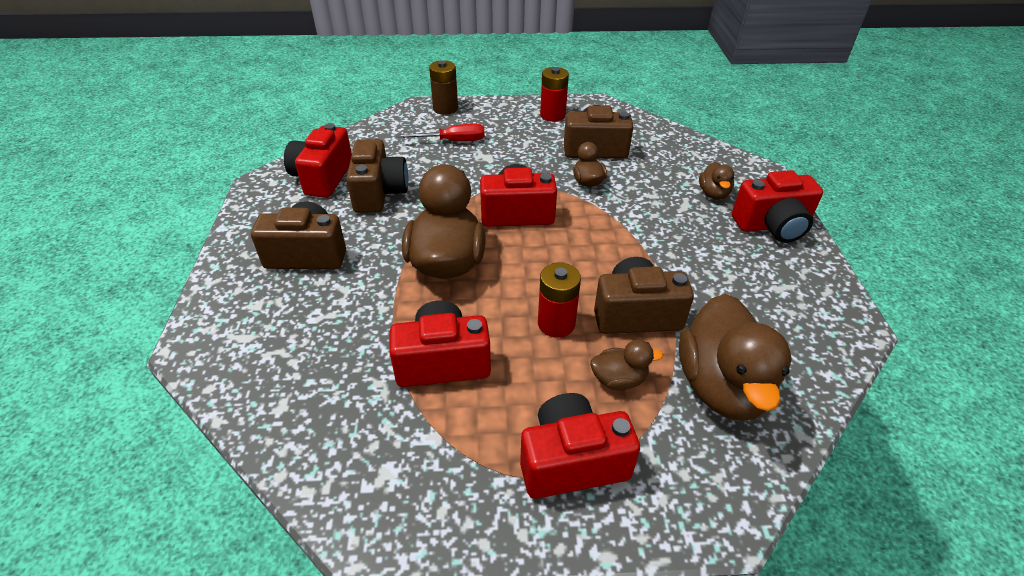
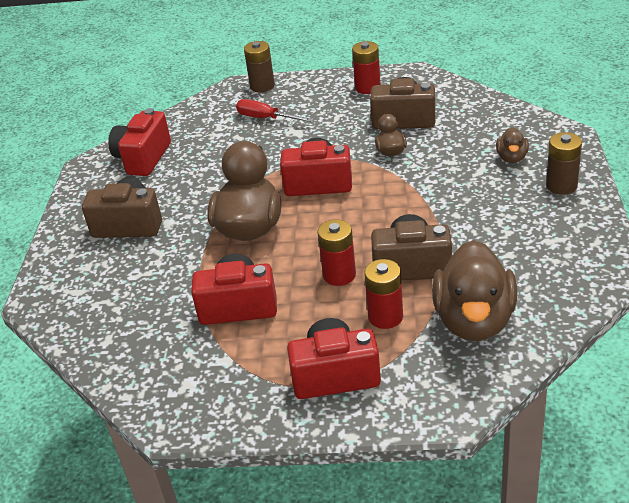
camera: 10 degrees right, 5 degrees down
(379, 193) = (193, 170): brown camera -> none
(452, 141) = (266, 118): red screwdriver -> red screwdriver turned 150 degrees counterclockwise
(619, 379) = (385, 317): brown duck -> red battery
(772, 226) = (561, 186): red camera -> brown battery

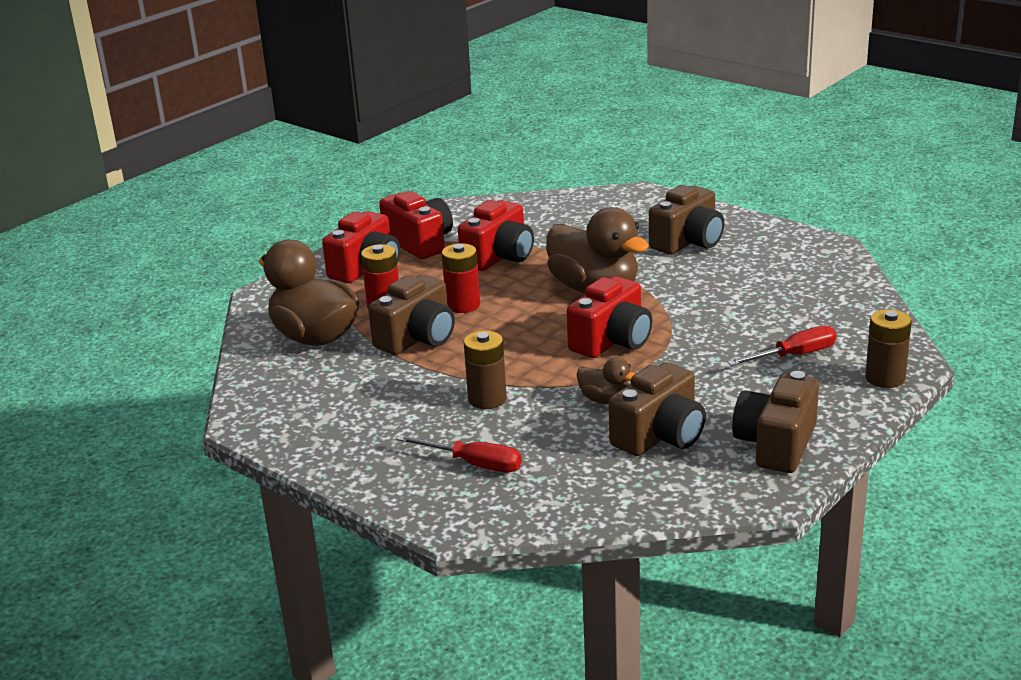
camera: 125 degrees right, 10 degrees down
(143, 158) = (804, 272): red camera -> red camera (420, 243)
(368, 87) = (776, 445): red battery -> brown camera
(512, 158) = (474, 464): brown duck -> red screwdriver
(561, 186) = (381, 466): brown battery -> brown battery (487, 399)

